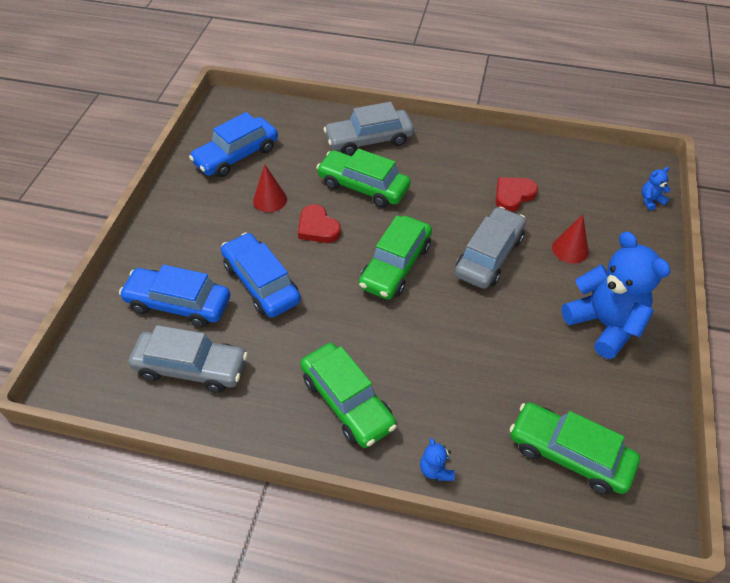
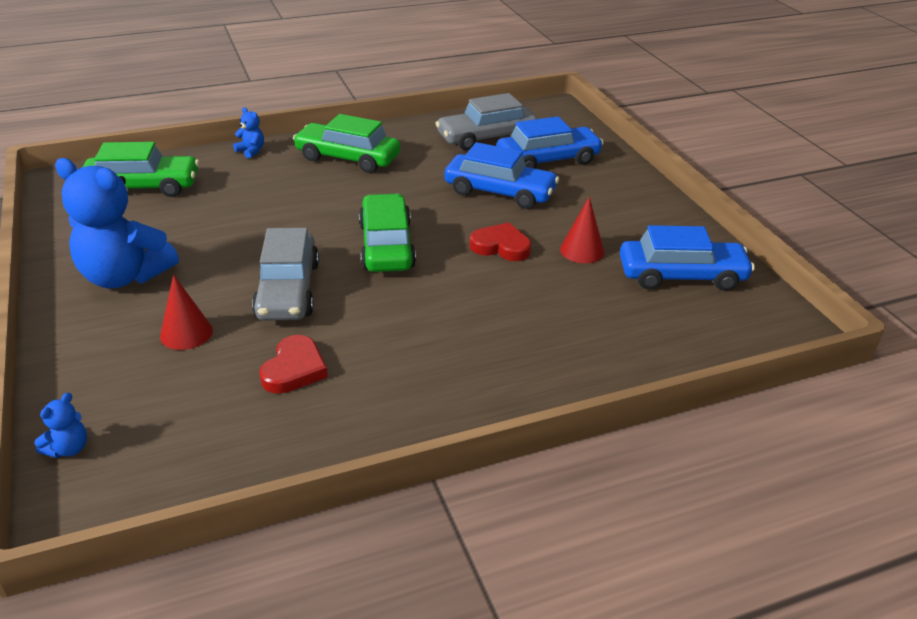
camera: 145 degrees right, 15 degrees down
(236, 155) = (681, 276): blue car -> blue car turned 75 degrees clockwise
(363, 186) = (498, 302): green car -> none
(369, 140) = (555, 362): grey car -> none

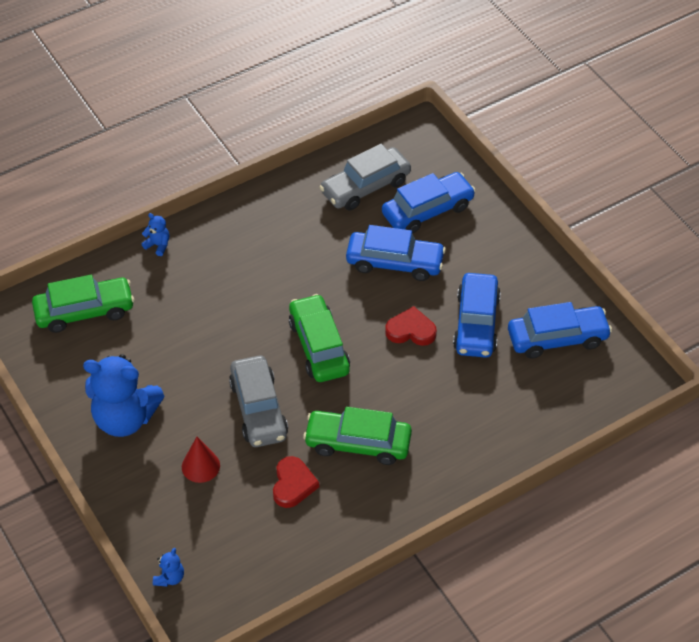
camera: 10 degrees left, 15 degrees up
(348, 158) = (249, 239): green car -> green car (358, 443)
(582, 250) = (476, 323): red cone -> blue car

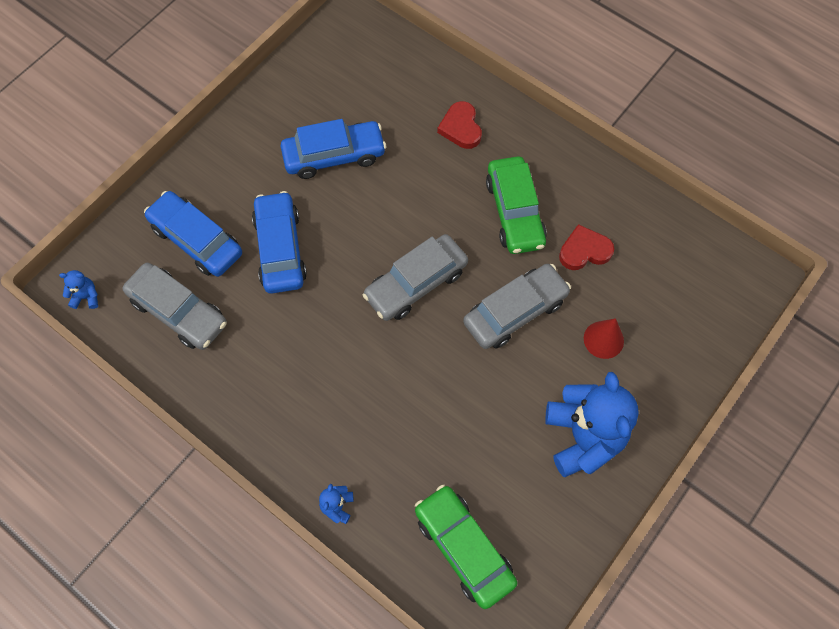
camera: 110 degrees left, 15 degrees up
(170, 577) = (731, 318): blue teddy bear -> blue teddy bear (86, 297)
(319, 346) = (416, 283): green car -> grey car
(411, 330) = (364, 208): red heart -> red heart (461, 128)
(557, 338) = (327, 87): blue car -> none

